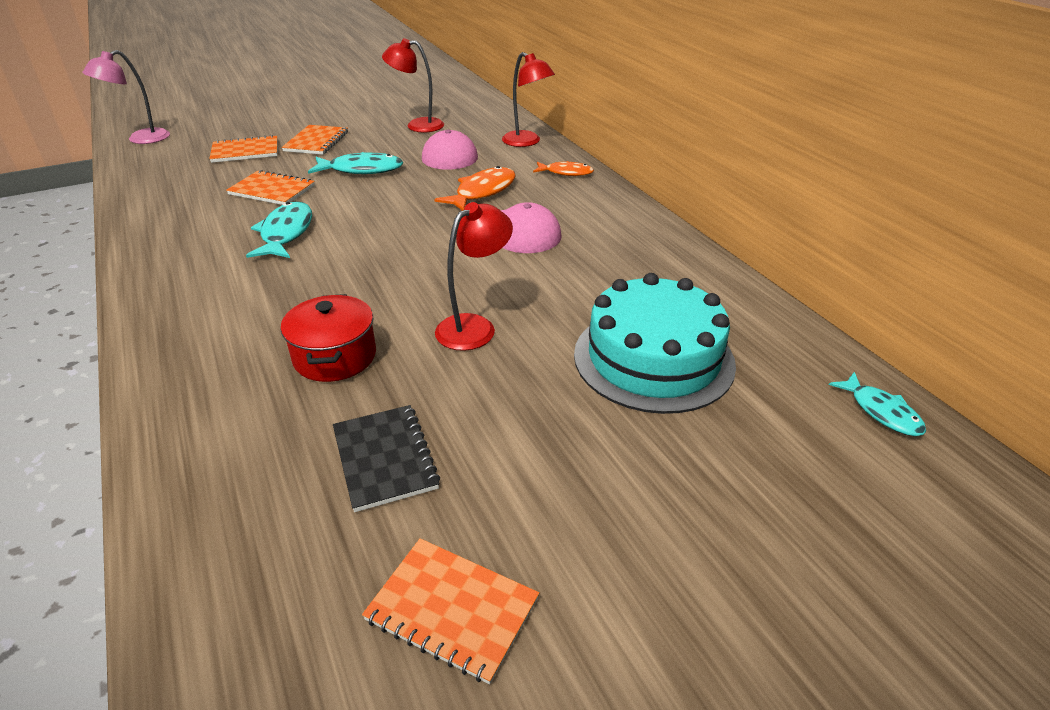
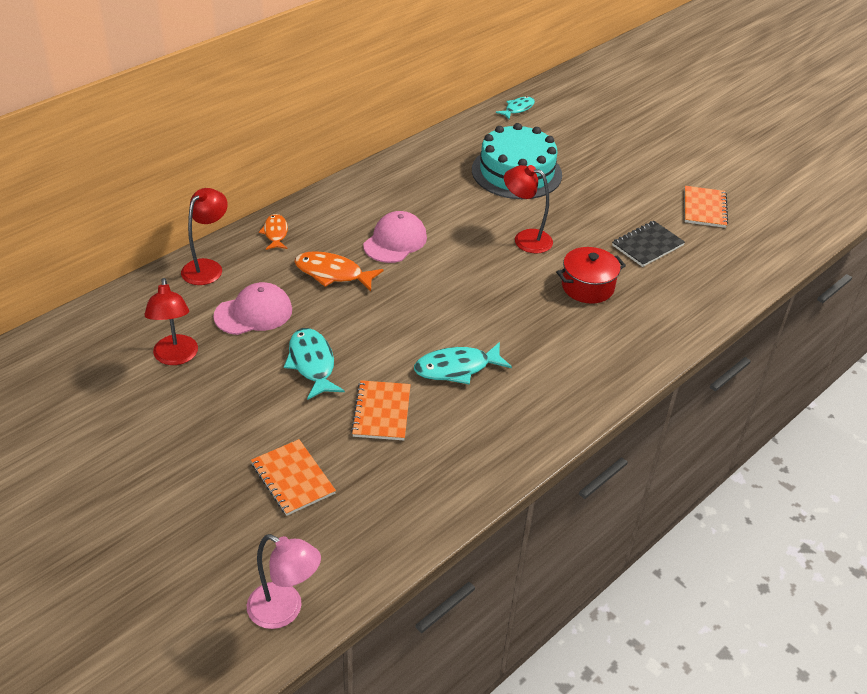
camera: 110 degrees left, 5 degrees up
(316, 142) = (247, 426): orange notebook -> none

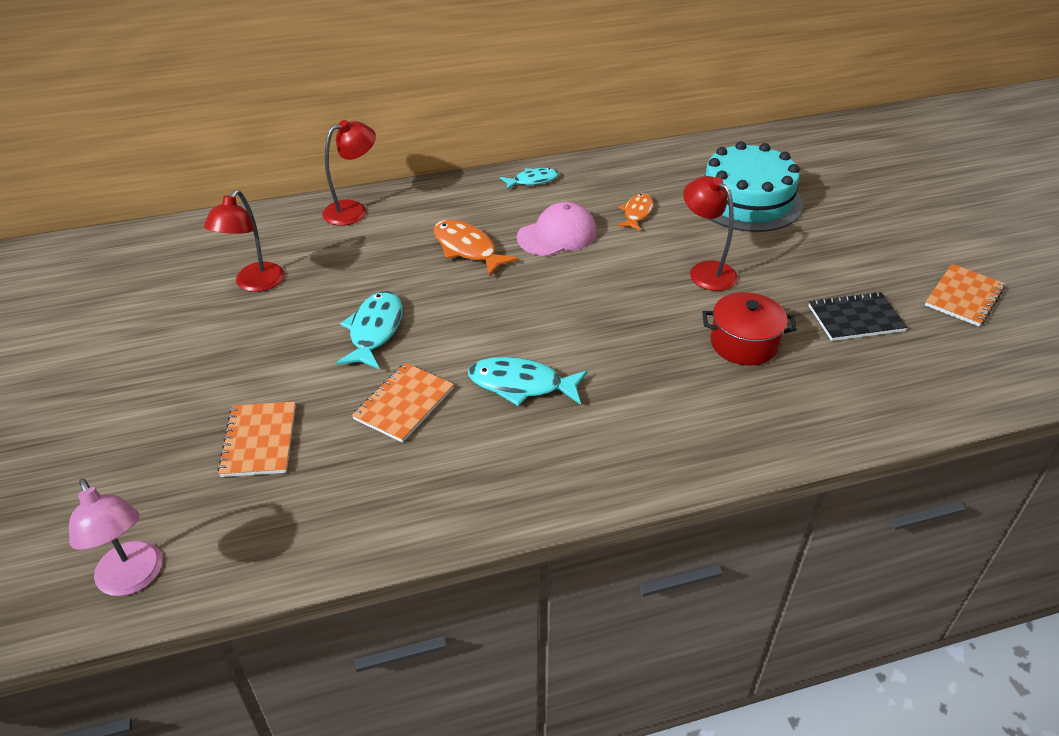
camera: 30 degrees right, 0 degrees up
(253, 313) = (360, 264): pink cap -> none
(275, 233) = (443, 196): orange fish -> orange fish (637, 213)
(518, 109) = (796, 138): turquoise fish -> turquoise fish (533, 181)

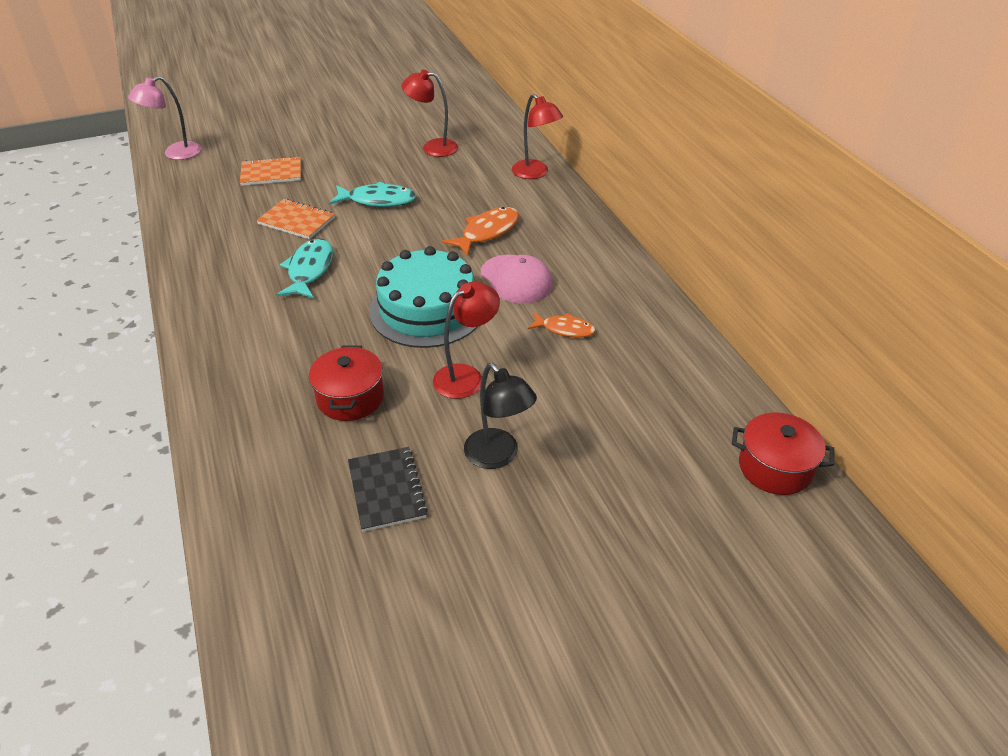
camera: 85 degrees right, 0 degrees up
(533, 181) = (608, 260): turquoise fish -> none
(747, 200) = (611, 416): turquoise cake -> turquoise cake (427, 309)
(788, 141) = (775, 467): none -> red pot
(803, 258) = (498, 456): none -> black lamp
(964, 297) = (429, 609): orange notebook -> none

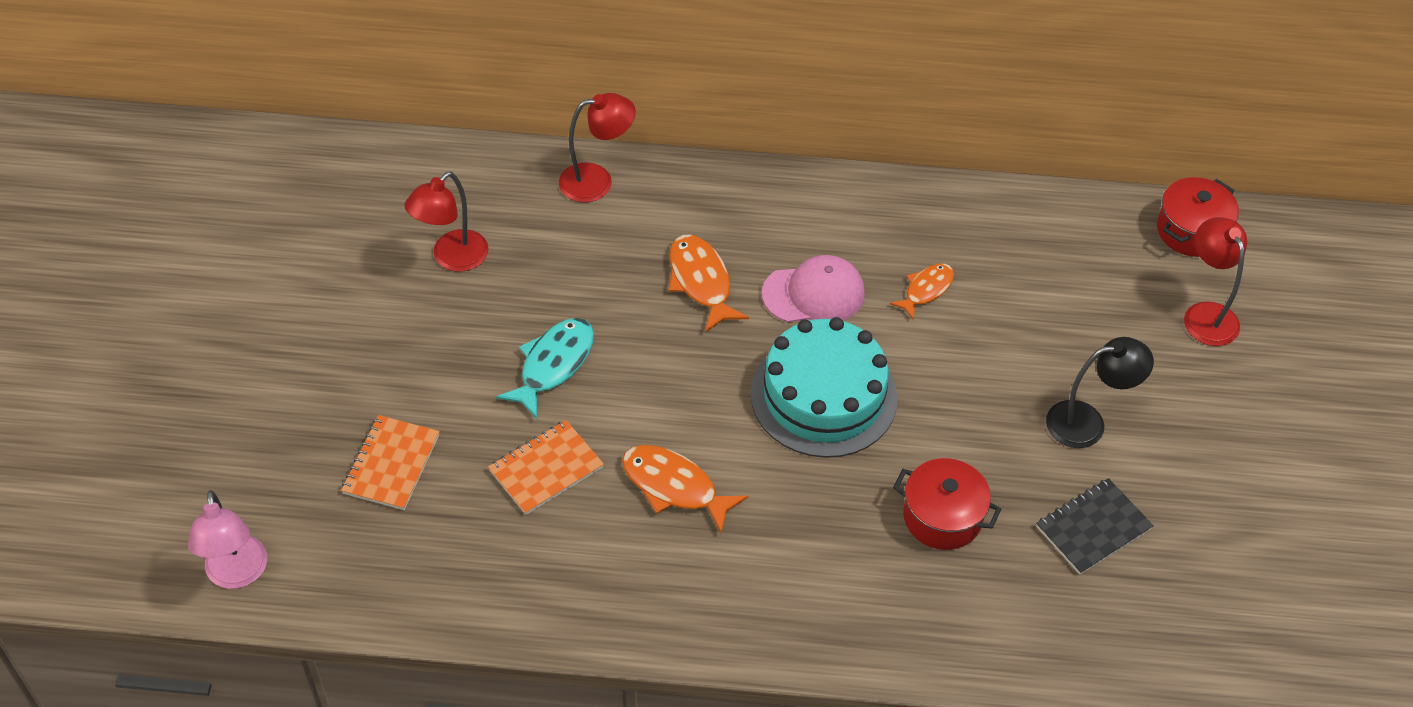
camera: 65 degrees left, 10 degrees up
(309, 270) = (674, 487): turquoise fish -> orange fish
(387, 490) = (1093, 528): black notebook -> black notebook turned 45 degrees counterclockwise
(466, 376) = (958, 403): red lamp -> red lamp (1205, 314)

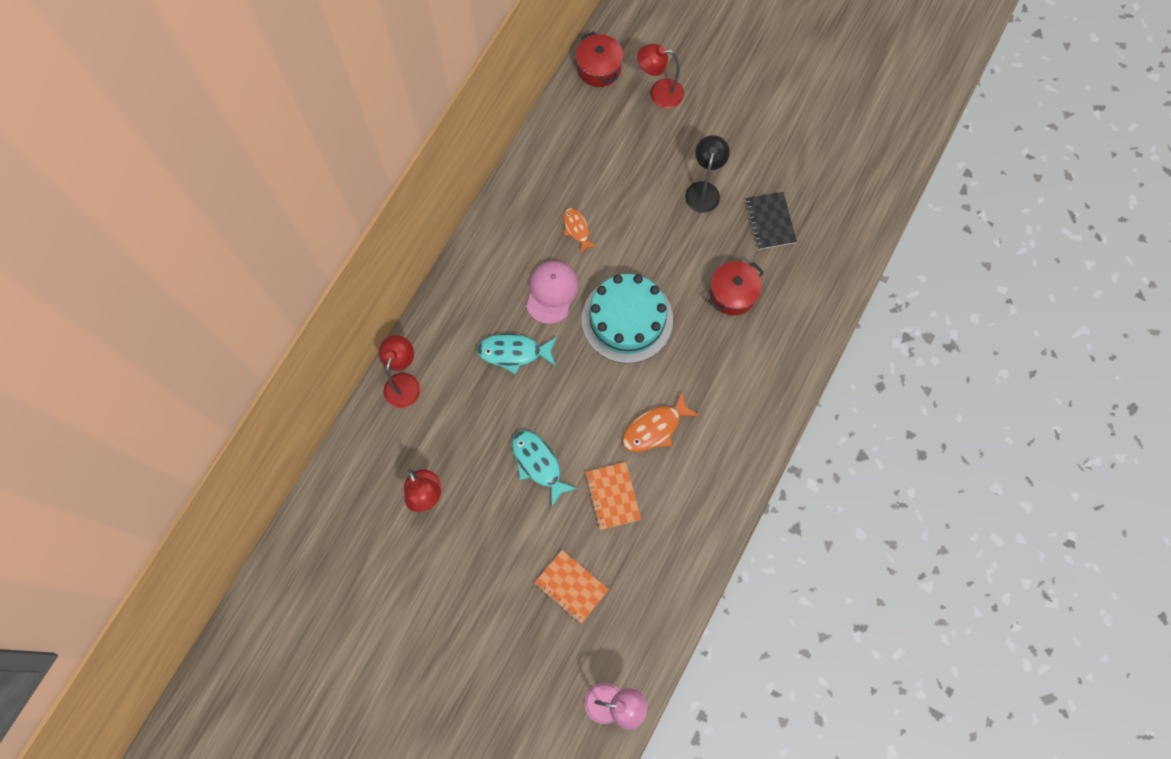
camera: 65 degrees left, 20 degrees up
(701, 282) = (514, 352): orange fish -> turquoise fish

